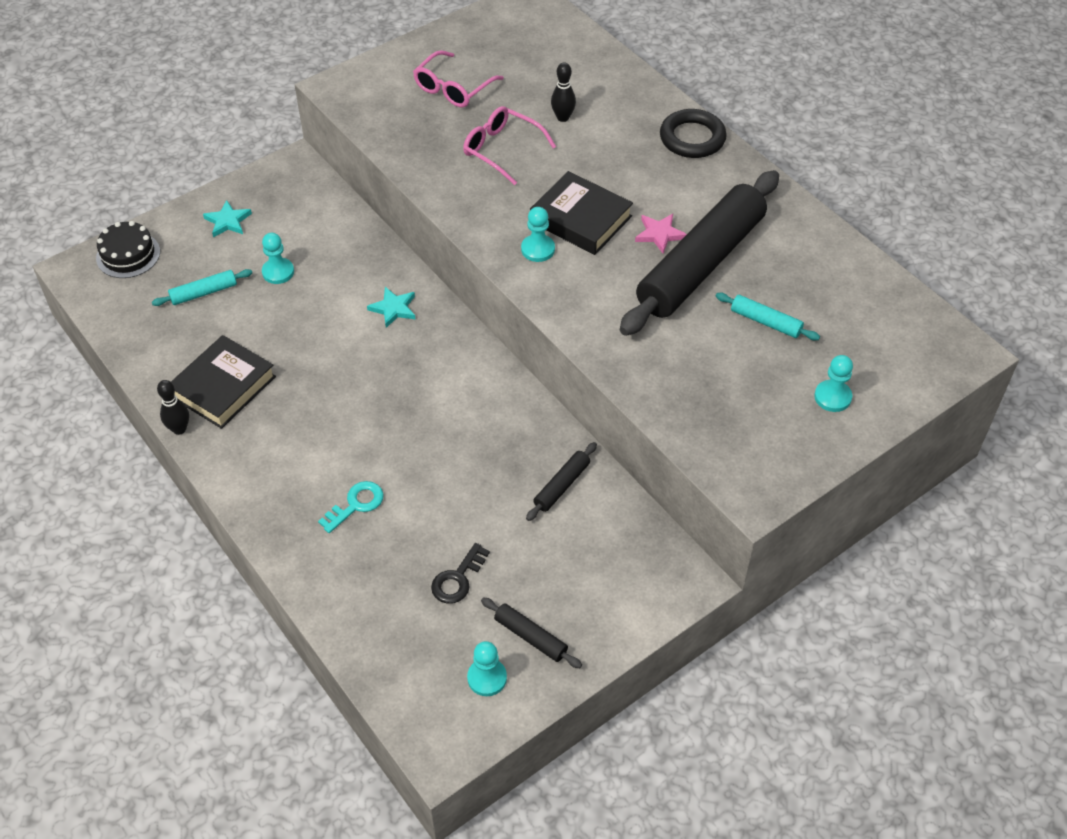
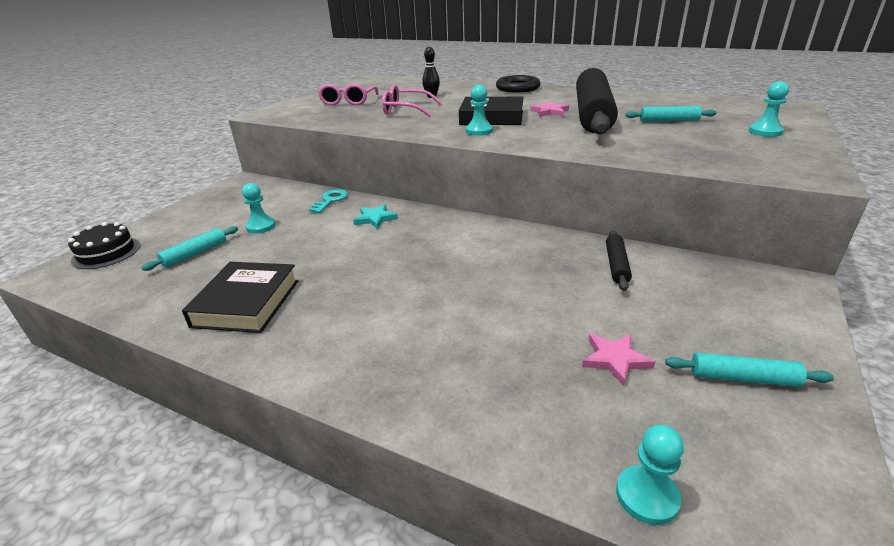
camera: 25 degrees left, 20 degrees down
(179, 429) = (210, 349): black bowling pin -> none
(228, 221) = (200, 215): turquoise star -> none
(356, 505) = (452, 340): turquoise key -> turquoise key (330, 200)
(457, 579) = (615, 359): black key -> pink star
(487, 678) = (759, 438): turquoise pawn -> turquoise pawn (647, 496)
(530, 637) = (743, 378): black rolling pin -> turquoise rolling pin

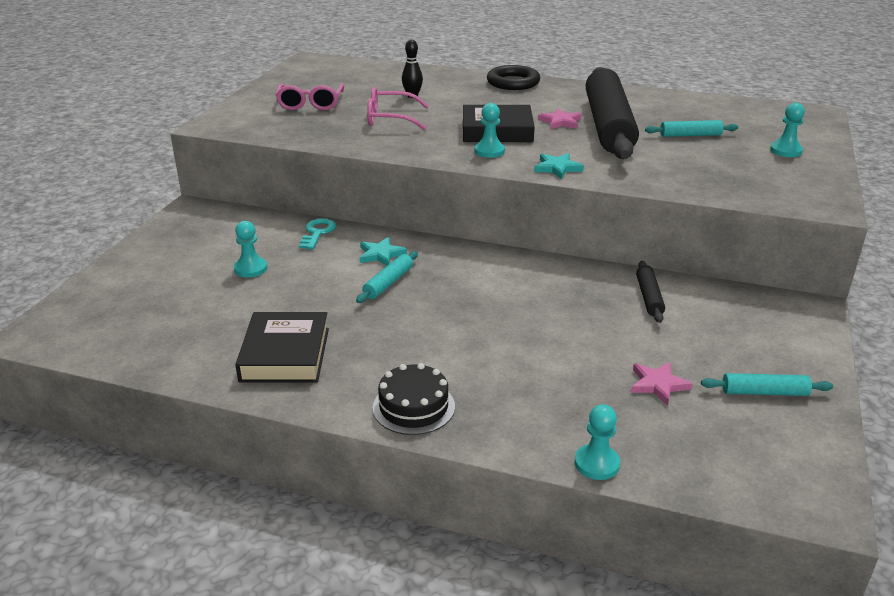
camera: 10 degrees left, 0 degrees up
(106, 253) = (82, 308): black cake -> black cake (413, 407)
(195, 253) = (192, 304): turquoise rolling pin -> turquoise rolling pin (388, 283)
(537, 143) = (557, 168): none -> turquoise star
(647, 496) = (693, 480): turquoise pawn -> turquoise pawn (596, 464)

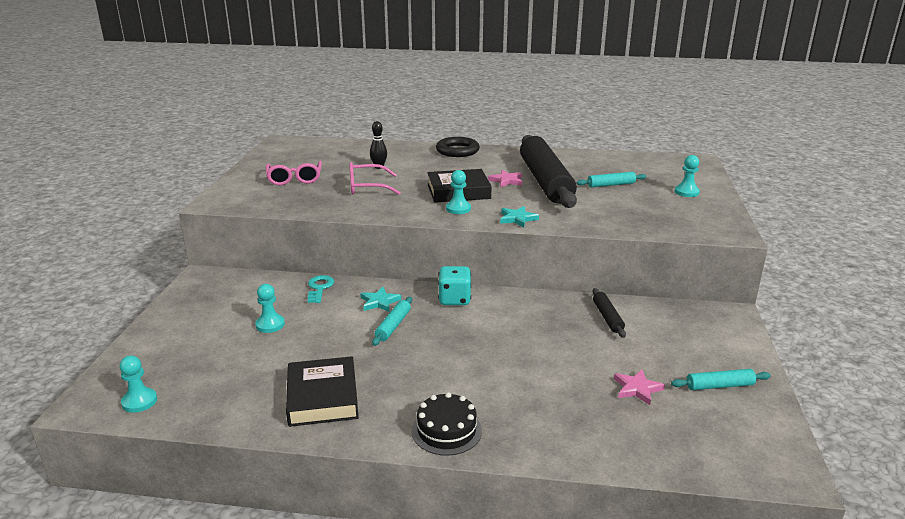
camera: 10 degrees left, 5 degrees down
(469, 259) = (454, 299): none -> turquoise dice
(596, 464) = (610, 461): turquoise pawn -> turquoise pawn (139, 401)

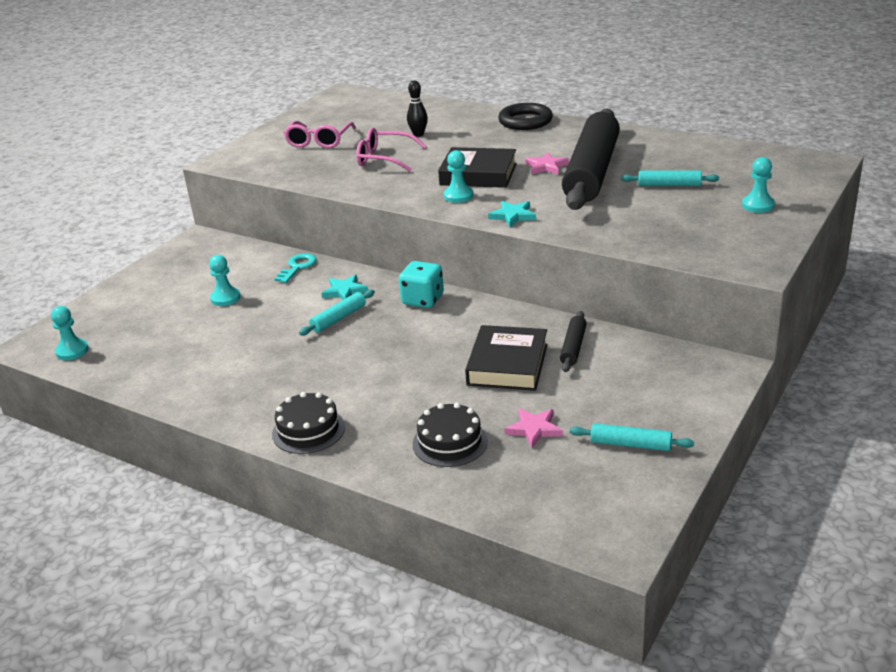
camera: 25 degrees right, 5 degrees up
(322, 397) = (222, 377): black book -> black book (507, 364)
(580, 414) = (450, 442): none -> black cake

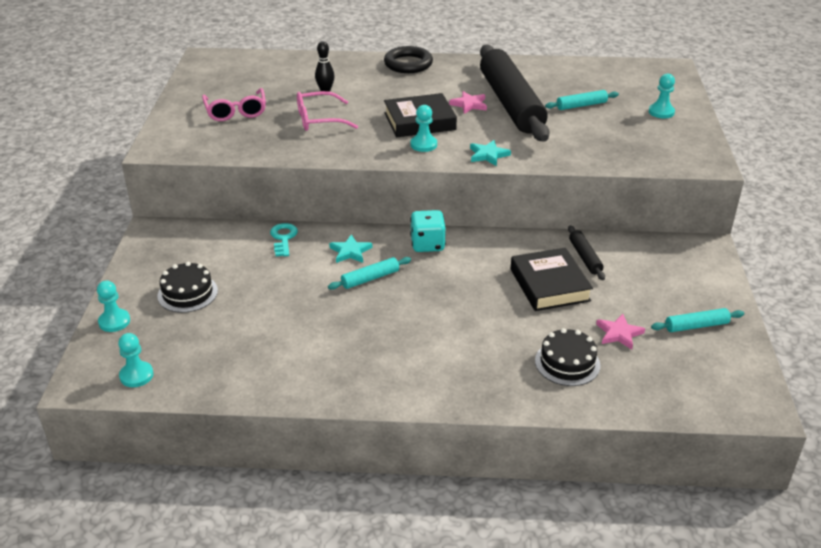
camera: 30 degrees left, 5 degrees up
(225, 298) = (243, 284): turquoise pawn -> turquoise pawn (114, 321)
(308, 430) = (444, 387): black cake -> black cake (187, 293)
(338, 318) = (370, 278): turquoise rolling pin -> turquoise rolling pin turned 45 degrees clockwise

